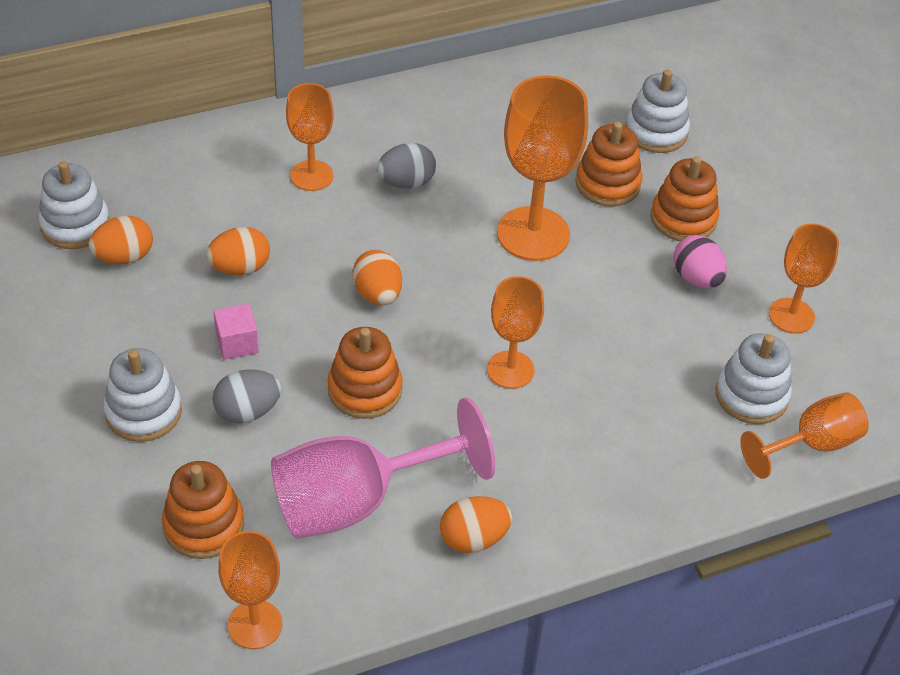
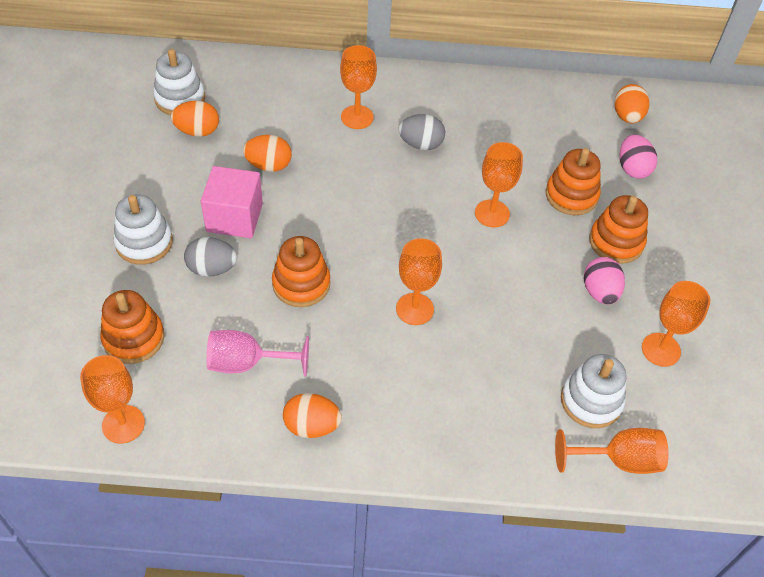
camera: 25 degrees right, 5 degrees up
(237, 343) = (234, 217): pink cube -> pink cube, size x1.73
(357, 501) = (247, 363): pink goblet -> pink goblet, size x0.60
(377, 294) = (352, 218): orange egg -> orange egg (627, 116)
(533, 234) = (492, 213): orange goblet -> orange goblet, size x0.60
(656, 132) = (633, 168): white stacking toy -> pink egg

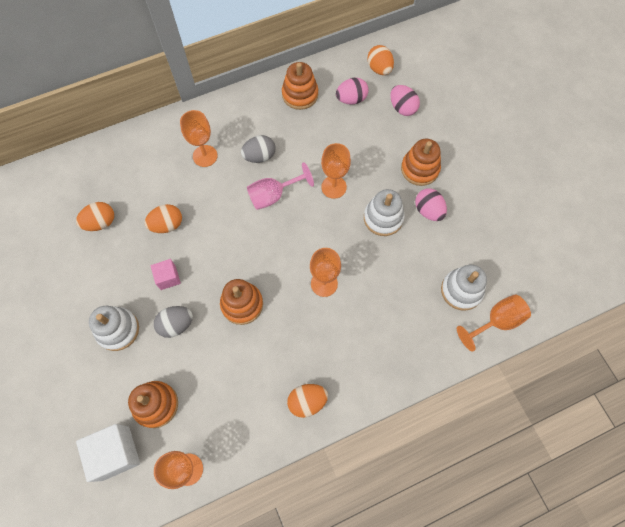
camera: 25 degrees left, 15 degrees up
(56, 365) = (116, 453): none -> white cube
(180, 98) = (71, 202): white stacking toy -> white stacking toy (383, 218)
(234, 217) = (168, 278): pink cube -> pink cube, size x0.58
(247, 363) = (241, 381): pink goblet -> pink goblet (273, 195)
(571, 133) = (351, 99): none -> pink egg
(571, 195) = (375, 148): orange stacking toy -> orange stacking toy (300, 94)
(661, 349) = (483, 233): orange goblet -> none

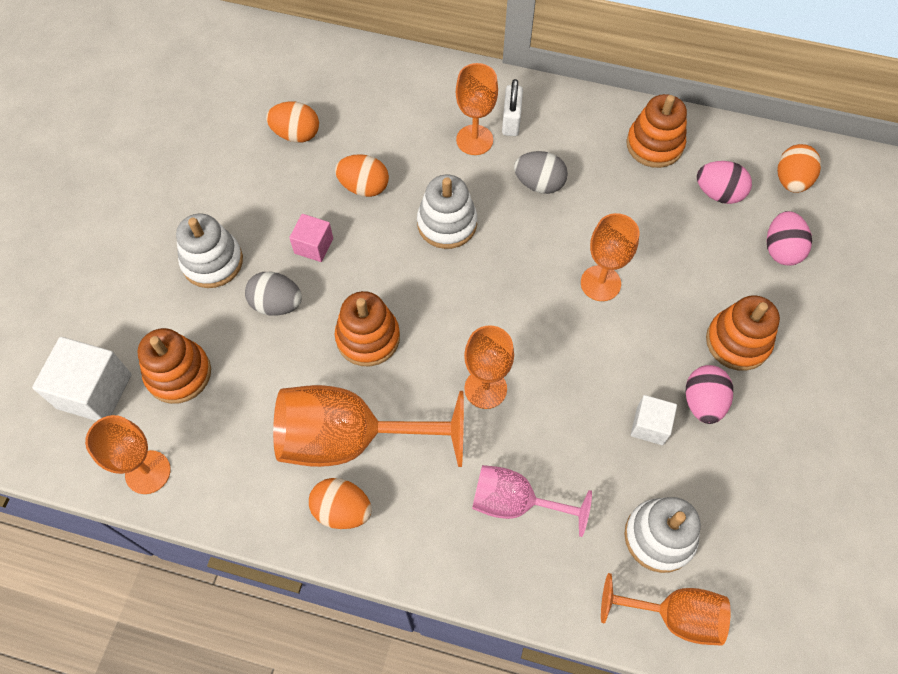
camera: 40 degrees right, 5 degrees down
(215, 132) = (511, 121): none -> white padlock
(273, 195) = (516, 240): pink goblet -> pink goblet (515, 502)
(280, 362) = (351, 439): none -> orange goblet
(383, 218) = (632, 366): white stacking toy -> white stacking toy (447, 223)
(414, 241) = (649, 426): none -> white cube

